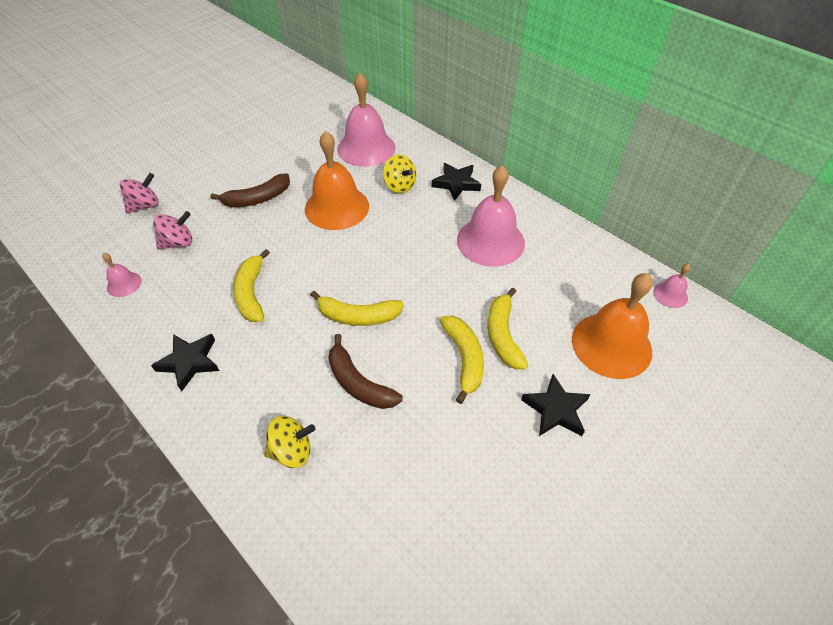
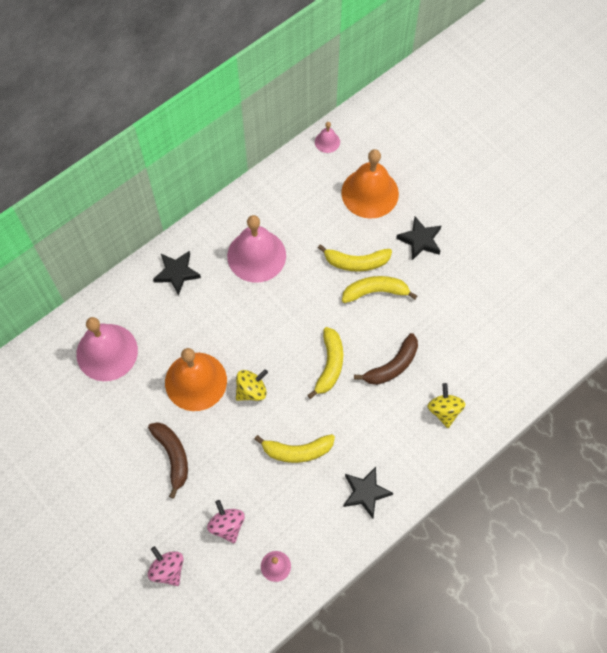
camera: 85 degrees left, 15 degrees up
(399, 186) = (173, 323): yellow spinning top -> yellow spinning top (251, 390)

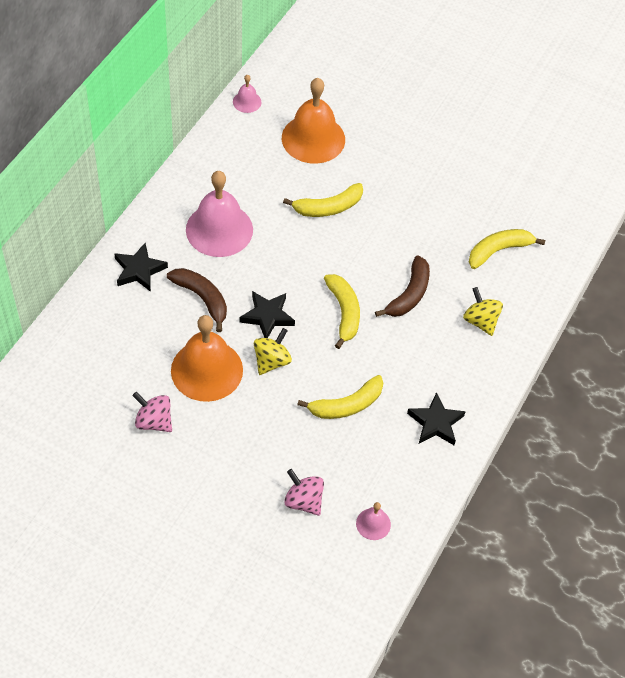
camera: 25 degrees left, 10 degrees down
(107, 352) = (94, 370): pink bell -> none
(168, 569) = (258, 565): pink spinning top -> pink spinning top (154, 421)
(172, 456) = (214, 452): brown banana -> brown banana (202, 298)
(375, 292) = (360, 230): yellow banana -> yellow banana (498, 251)
(420, 240) = (385, 169): black star -> black star (267, 316)

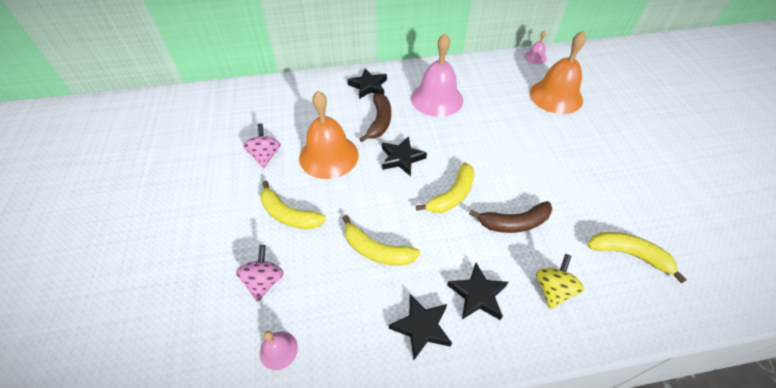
camera: 55 degrees right, 5 degrees down
(271, 361) = (369, 183): yellow spinning top -> none
(328, 207) = (520, 134): yellow banana -> yellow banana (289, 214)
(443, 369) = (477, 295): none -> black star

